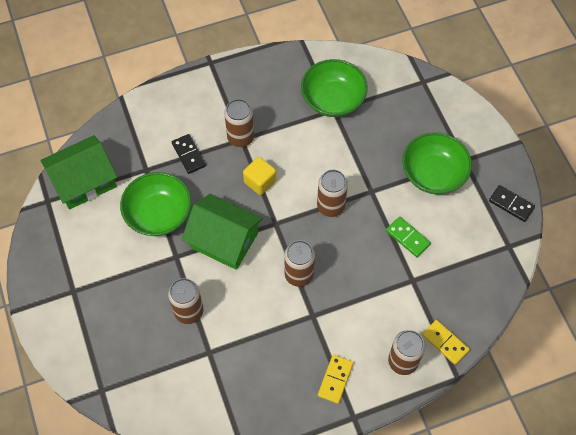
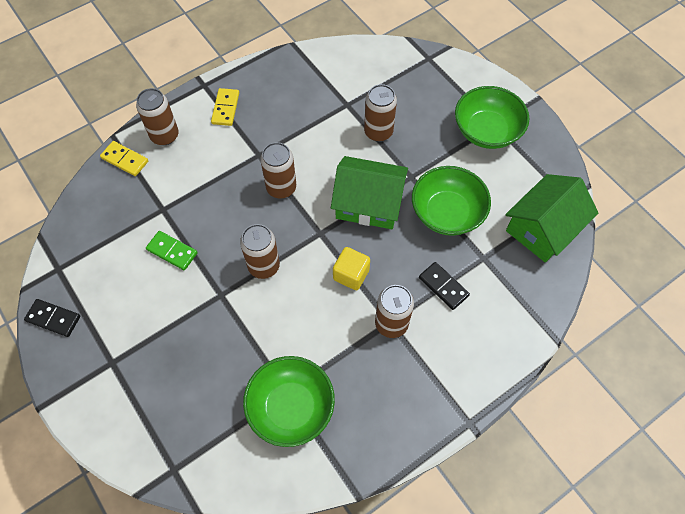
camera: 165 degrees right, 0 degrees up
(433, 174) = (149, 334): green bowl -> green bowl (486, 131)

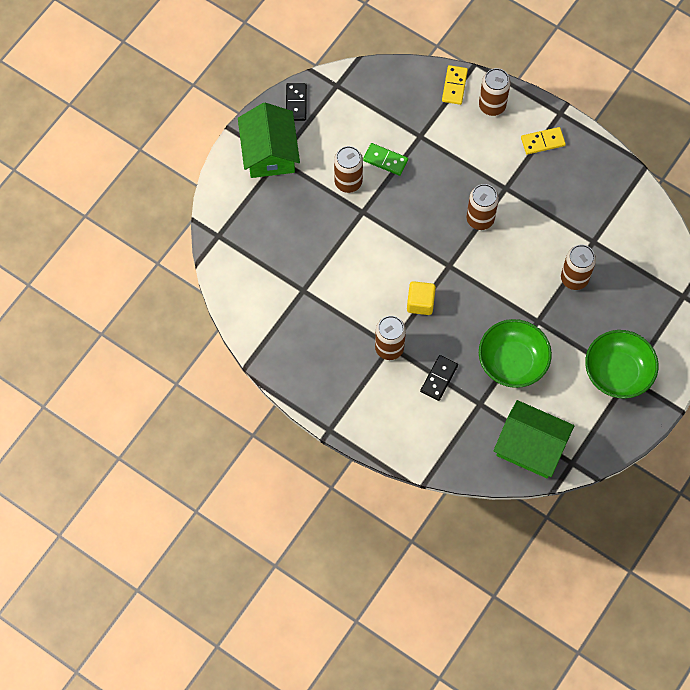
camera: 70 degrees right, 5 degrees up
(172, 251) = (385, 160): green domino -> green domino turned 75 degrees counterclockwise
(264, 266) = (401, 233): brown can -> brown can (348, 182)
(291, 407) = (293, 297): green bowl -> none
(368, 203) = (495, 294): green house -> green house (269, 152)

